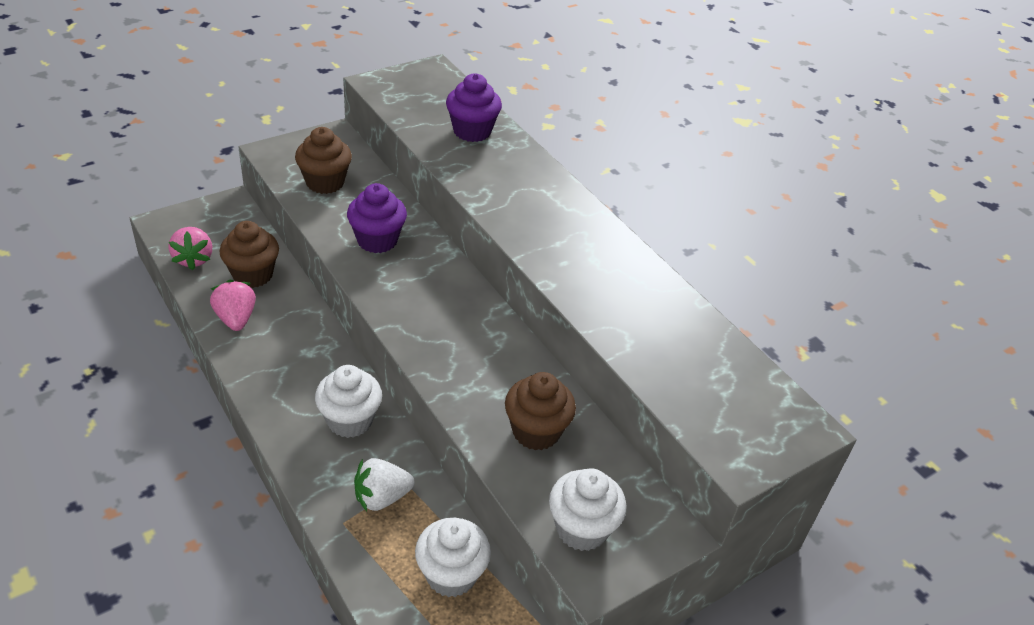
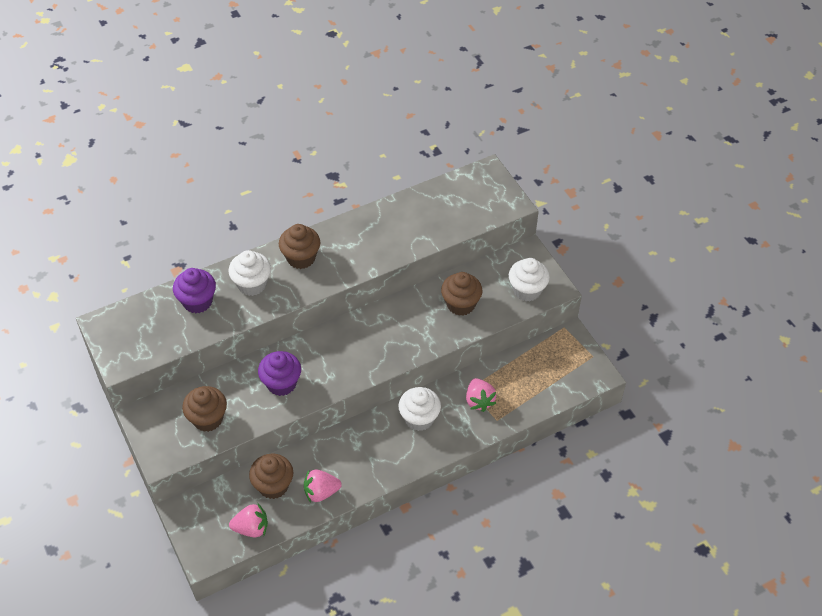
camera: 80 degrees left, 10 degrees up
(381, 497) = (479, 401): white strawberry -> pink strawberry
(451, 575) = (530, 368): white cupcake -> white cupcake (252, 284)
(559, 213) = (301, 258): none -> brown cupcake

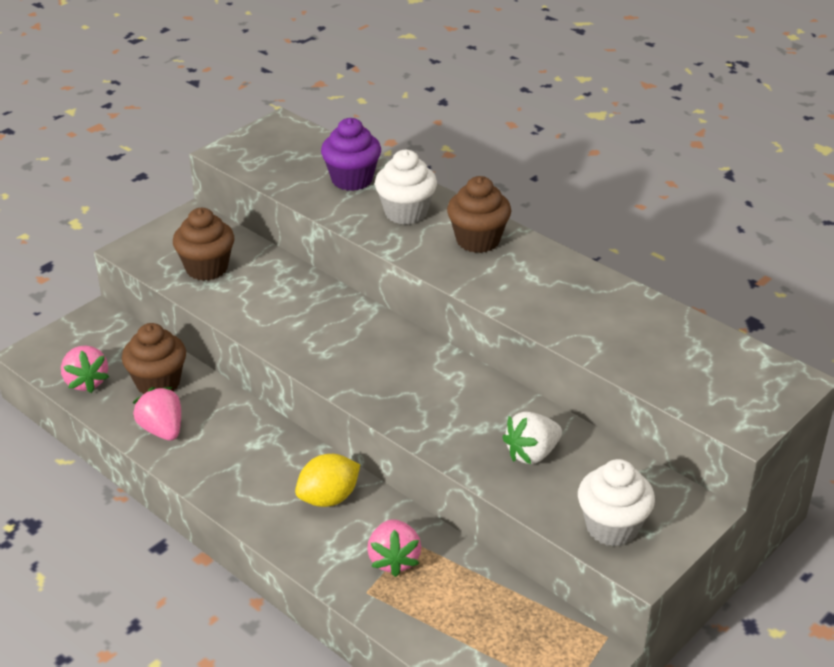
camera: 70 degrees right, 15 degrees down
(281, 383) = (290, 313): purple cupcake -> none
(419, 418) = (328, 498): white cupcake -> yellow lemon
(461, 304) = (532, 454): brown cupcake -> white strawberry
(479, 401) = (394, 560): pink strawberry -> pink strawberry turned 60 degrees counterclockwise

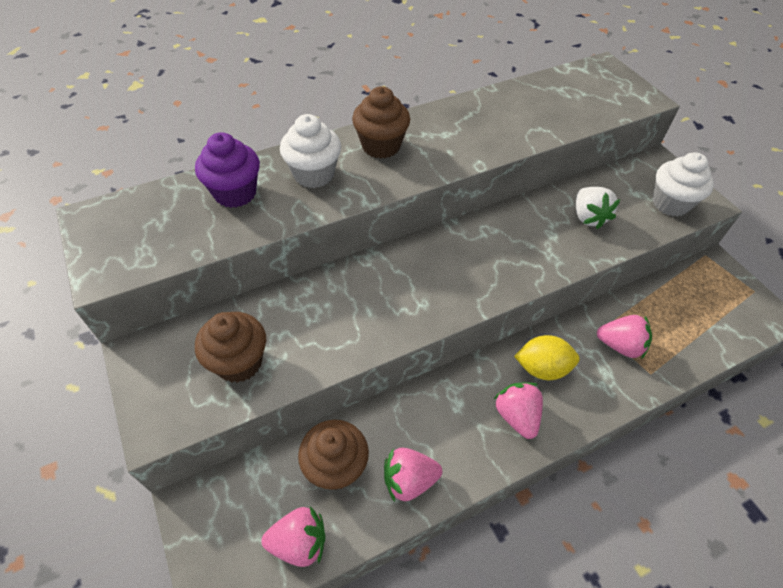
camera: 70 degrees left, 15 degrees up
(259, 488) = (516, 416): none -> pink strawberry
(328, 498) = (542, 368): yellow lemon -> yellow lemon turned 75 degrees counterclockwise

